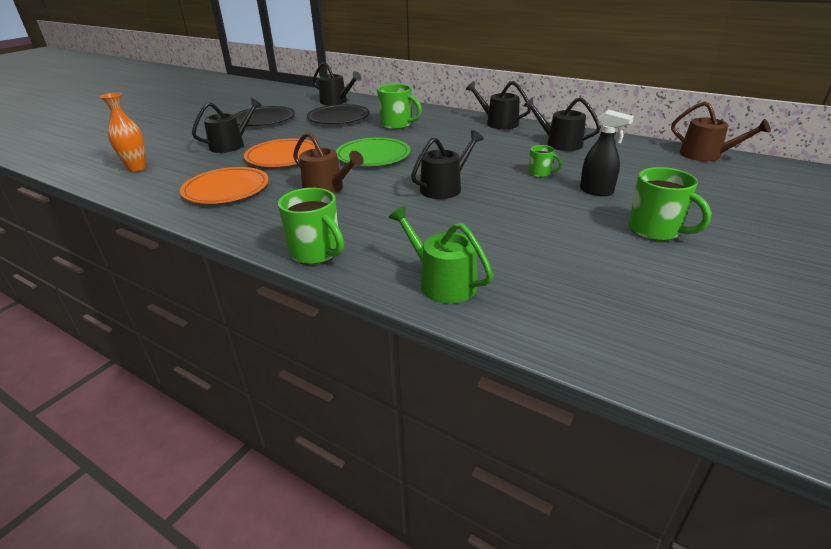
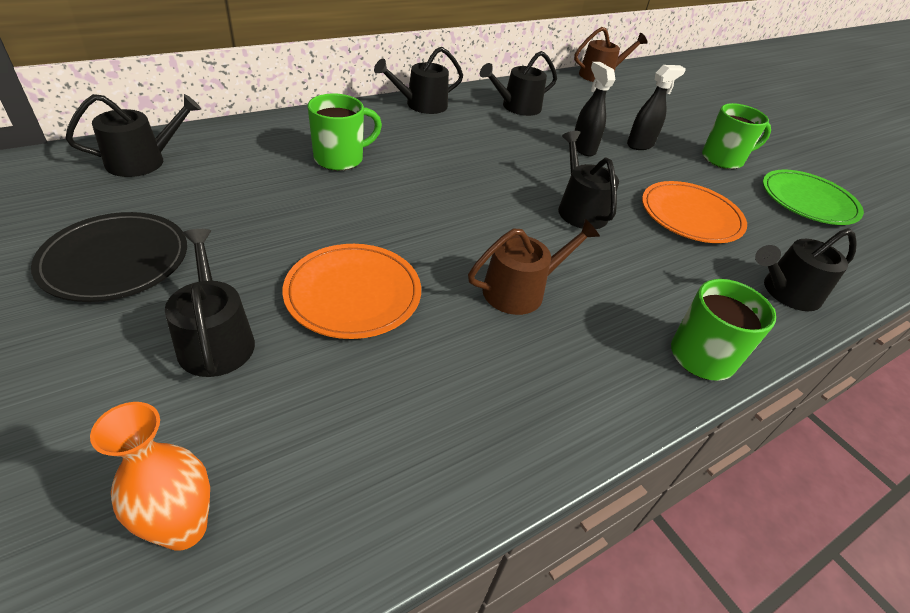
camera: 70 degrees left, 10 degrees up
(226, 189) = (442, 395): orange plate -> orange plate (690, 216)
(338, 118) = (235, 187): black plate -> none
(373, 156) = (437, 217): green plate -> green plate (808, 201)
(442, 282) = (786, 292): green watering can -> black watering can
(540, 173) = (583, 148): green mug -> black spray bottle

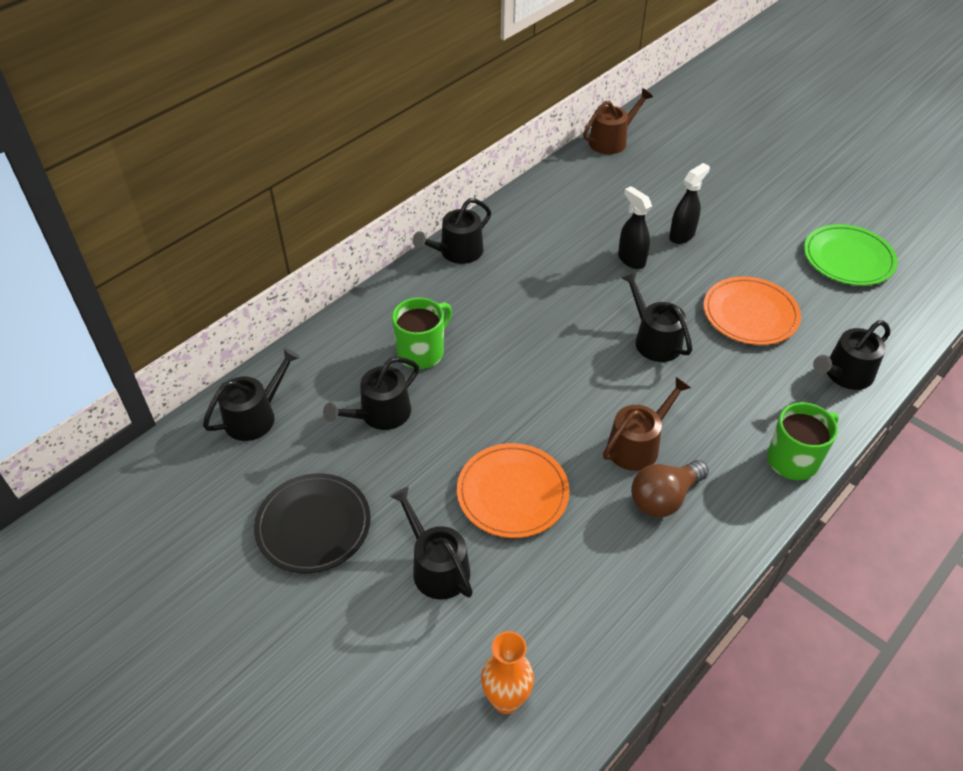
camera: 10 degrees left, 5 degrees up
(517, 107) = (548, 222): black watering can -> black watering can (380, 414)
(528, 350) = (664, 498): none -> brown light bulb
(723, 159) = (763, 228): green mug -> none

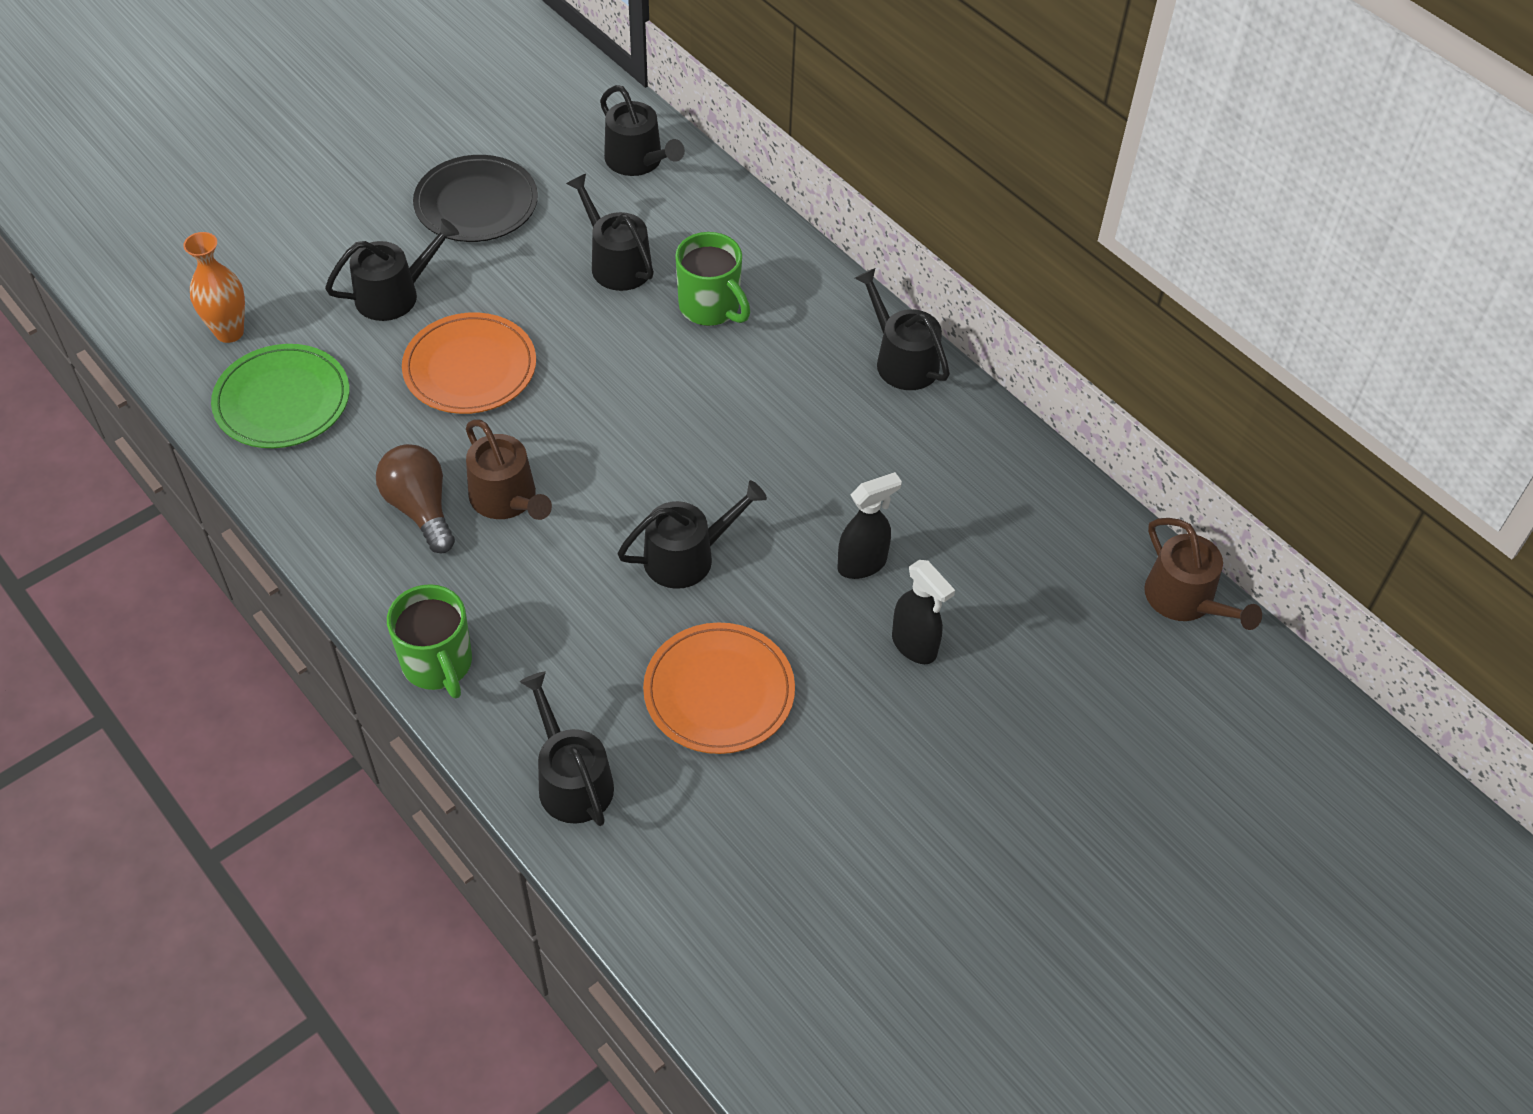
camera: 95 degrees right, 5 degrees up
(848, 258) = (830, 881): green plate -> green plate (282, 401)

